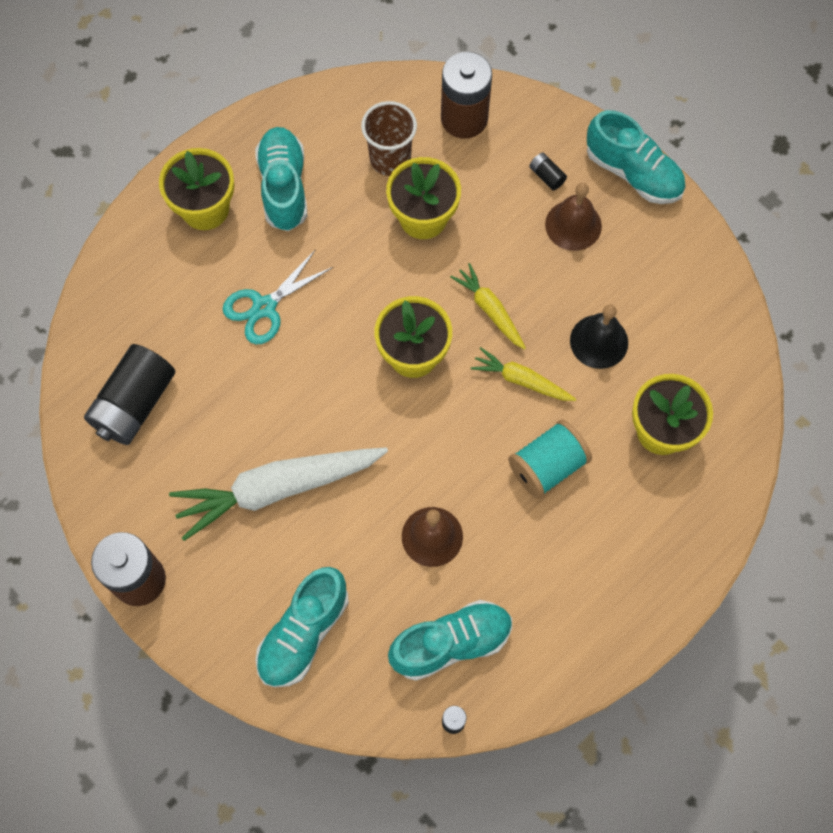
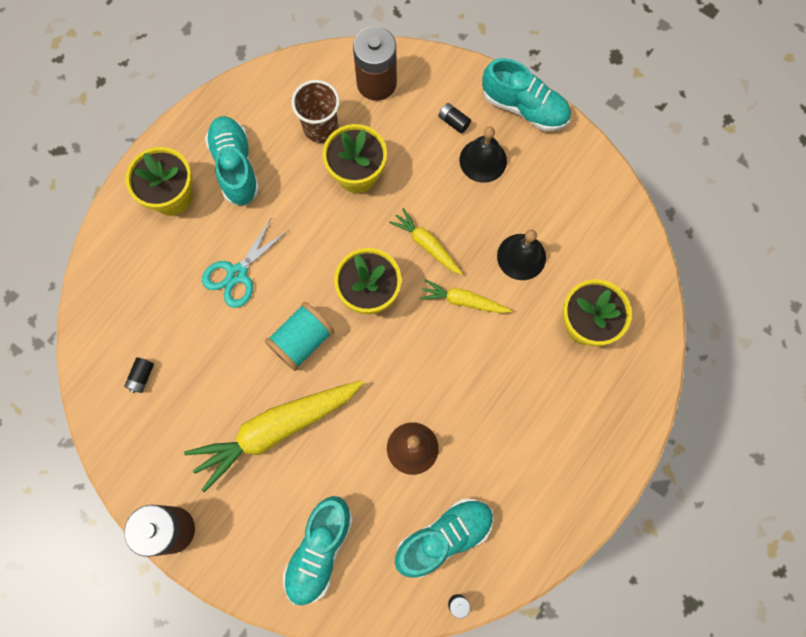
camera: 10 degrees left, 5 degrees up
(135, 404) = (141, 377): black battery -> black battery, size x0.42
(277, 489) = (276, 430): white carrot -> yellow carrot
(547, 466) = (497, 371): turquoise spool -> turquoise spool (302, 341)
(573, 225) = (483, 160): brown bell -> black bell

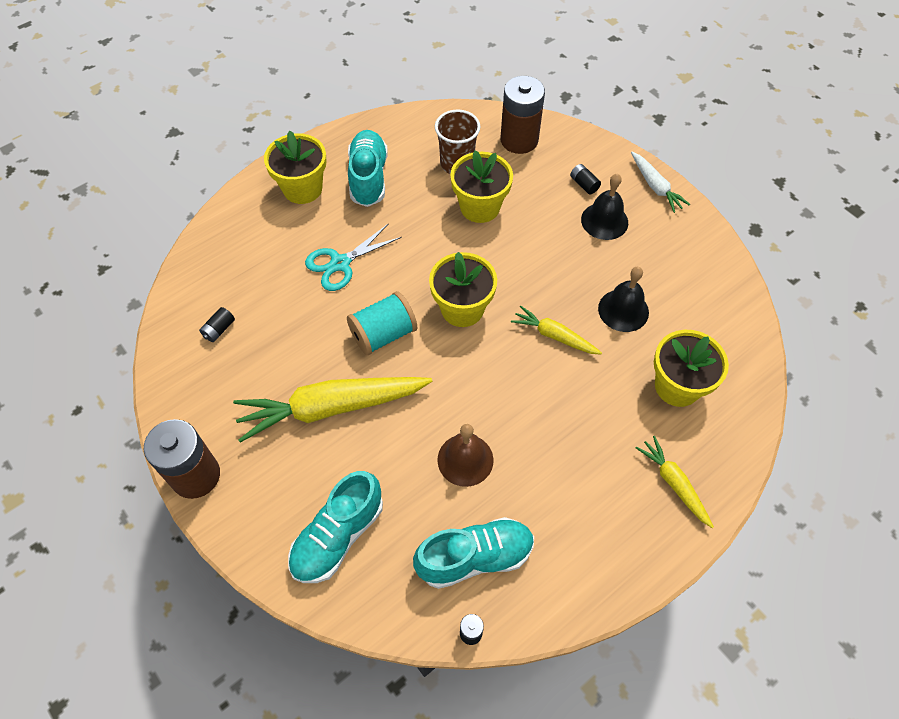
camera: 15 degrees right, 15 degrees down
(426, 245) = (530, 279): yellow carrot -> yellow carrot (674, 483)
(524, 107) = (655, 186): turquoise shoe -> white carrot

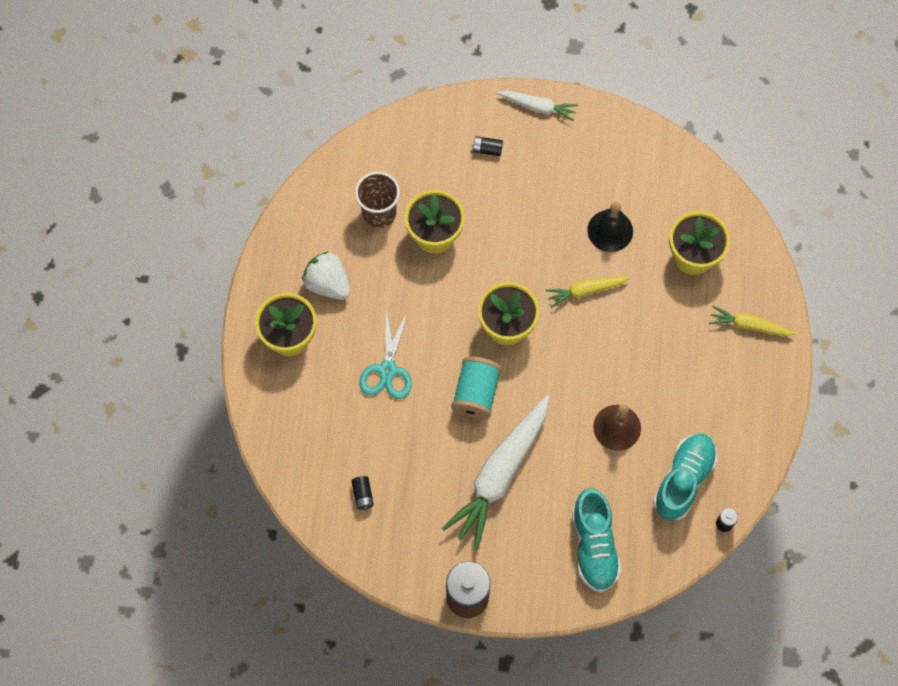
camera: 45 degrees left, 10 degrees up
(331, 408) = (500, 474): yellow carrot -> white carrot
(368, 178) = (328, 284): turquoise shoe -> white strawberry
(519, 140) = (402, 151): brown battery -> none
(604, 221) = (531, 169): black bell -> none

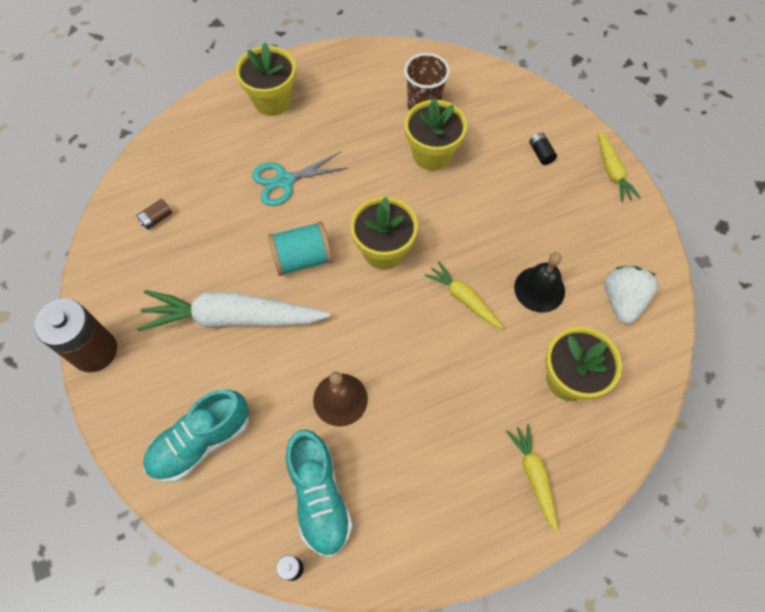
camera: 60 degrees right, 5 degrees down
(328, 284) = (336, 103): white strawberry -> white strawberry (622, 301)
(363, 495) = (157, 219): black battery -> brown battery
(538, 107) = (612, 171): white carrot -> yellow carrot
(683, 480) = (319, 497): turquoise shoe -> turquoise shoe turned 75 degrees clockwise

